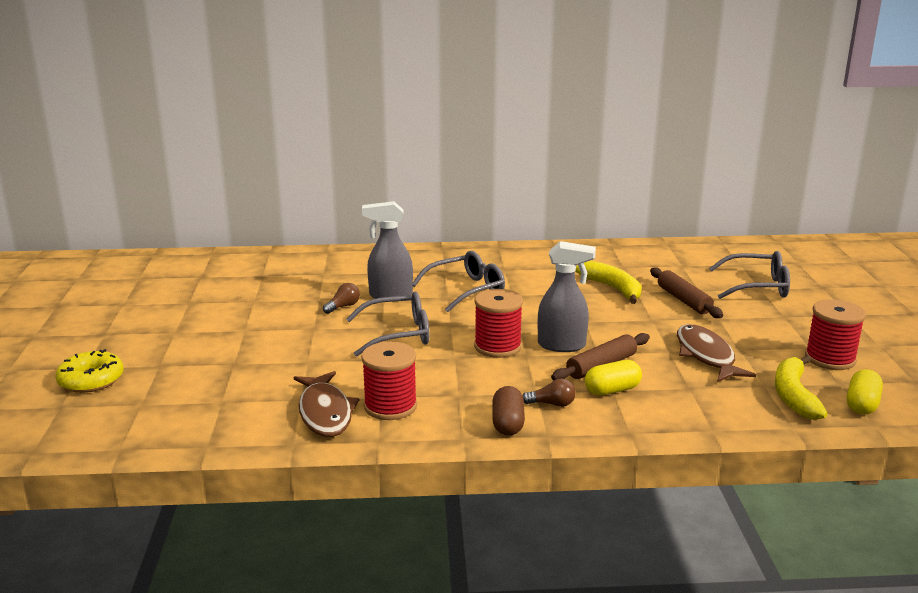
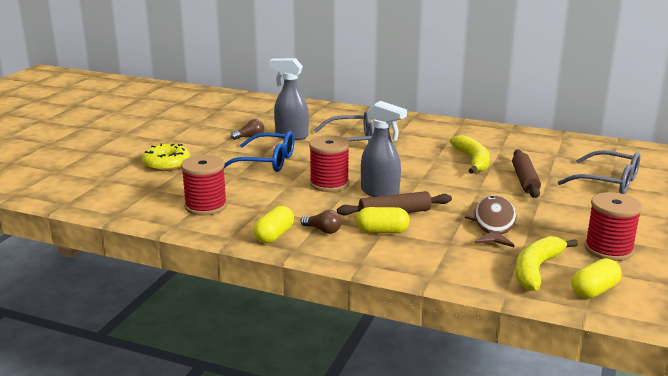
camera: 25 degrees right, 0 degrees up
(91, 380) = (44, 152): yellow donut -> yellow donut (166, 164)
(325, 412) = (158, 200): brown fish -> none
(398, 334) = (266, 162): grey glasses -> blue glasses
(508, 423) = (274, 235): brown capsule -> yellow capsule

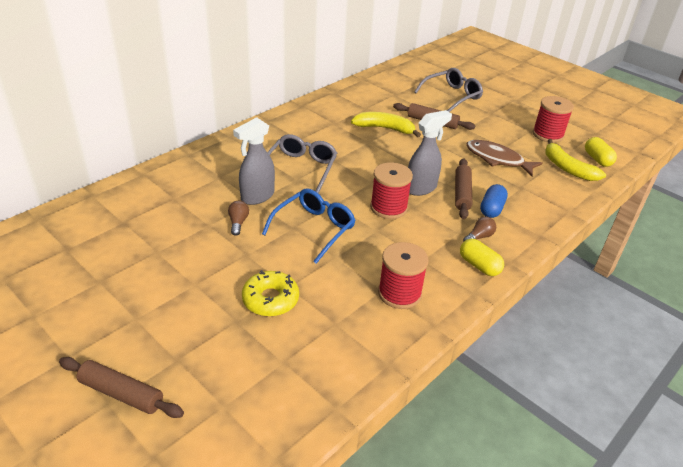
camera: 70 degrees left, 15 degrees up
(57, 144) = (121, 393): none -> brown rolling pin
(382, 231) = (491, 209): yellow capsule -> blue capsule

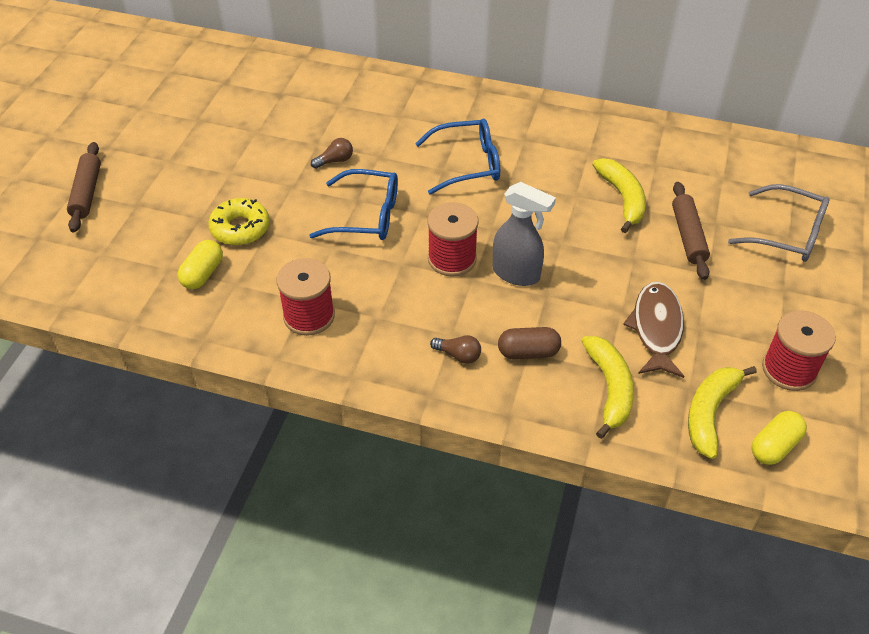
camera: 65 degrees right, 10 degrees up
(257, 196) = (387, 155): grey spray bottle -> none
(301, 168) = (467, 164): grey glasses -> blue glasses
(462, 193) = (538, 314): brown rolling pin -> none
(479, 265) = (402, 369): yellow capsule -> yellow capsule (203, 274)
(491, 209) = (528, 352): blue capsule -> brown capsule
(535, 192) = (609, 388): none -> yellow banana

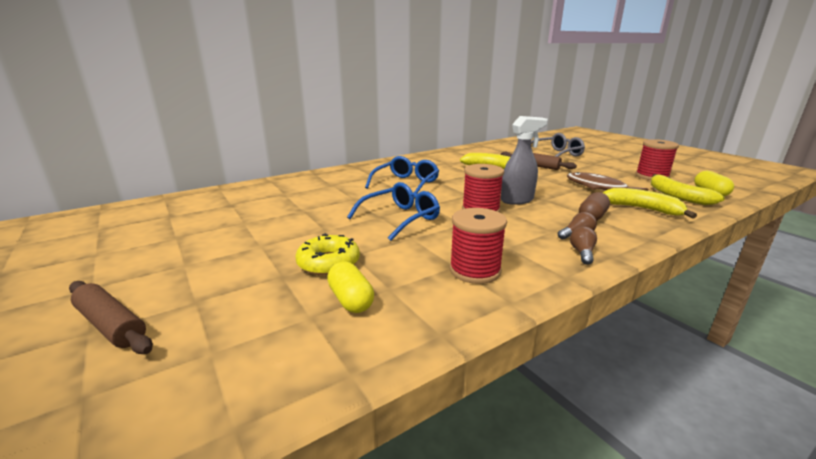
camera: 50 degrees left, 25 degrees down
(335, 161) = (330, 210): brown light bulb -> brown light bulb (582, 253)

